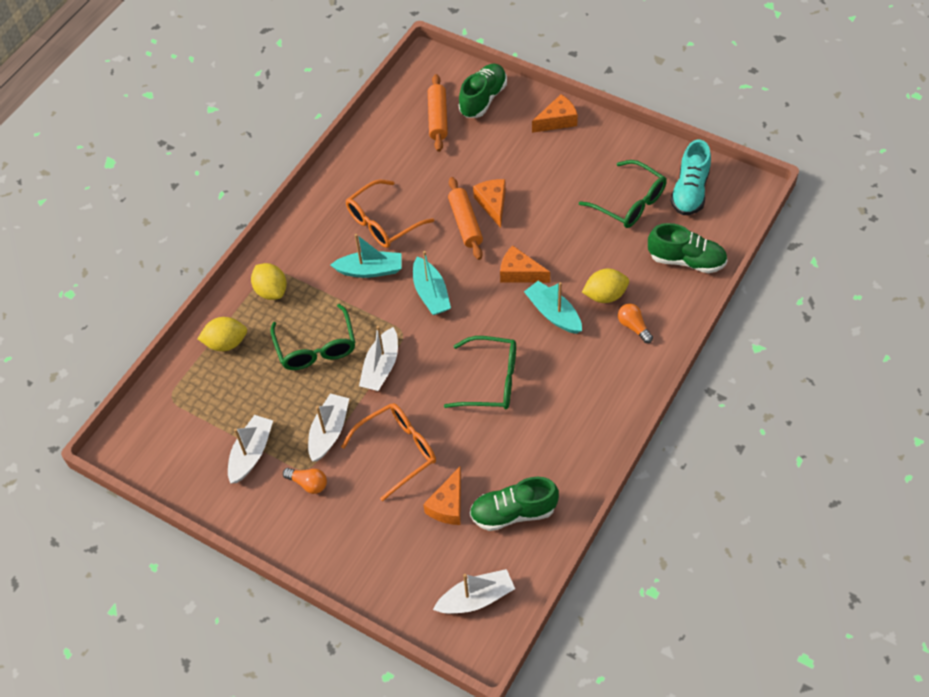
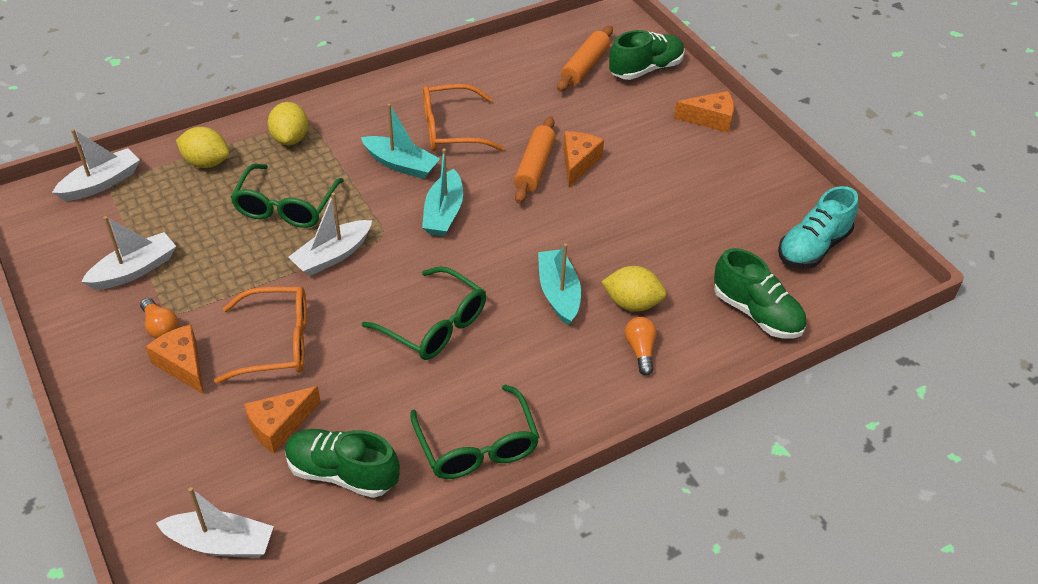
camera: 25 degrees right, 10 degrees down
(329, 432) = (226, 289): white boat -> white boat (101, 183)
(519, 273) = (554, 238): orange cheese -> orange cheese (183, 364)
(630, 203) = (732, 227): green glasses -> green glasses (477, 446)

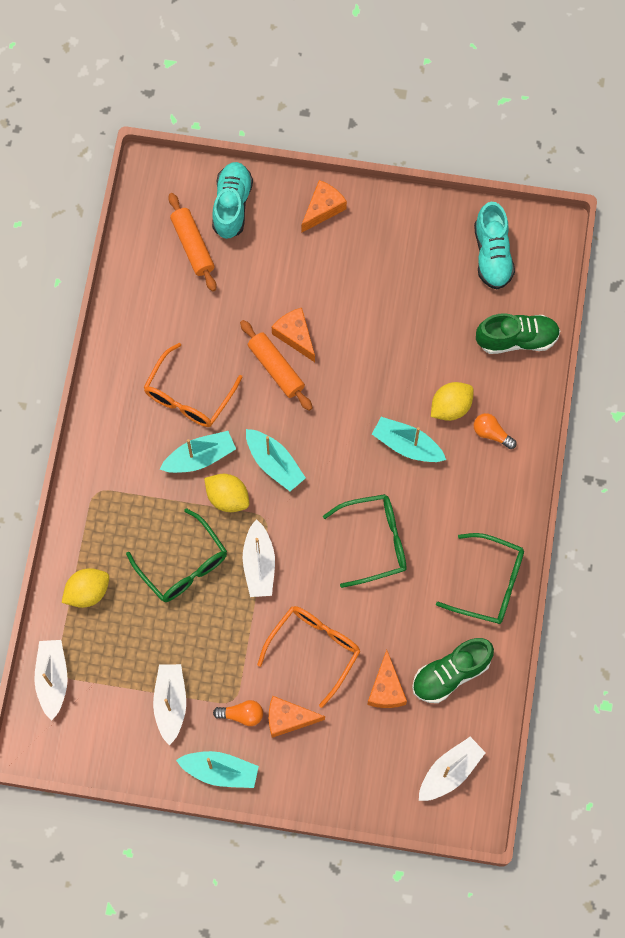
camera: 50 degrees left, 25 degrees up
(84, 343) = (220, 771): none -> turquoise boat
(290, 138) = (107, 516): yellow lemon -> yellow lemon (227, 498)
(645, 69) = (232, 205): green shoe -> turquoise shoe

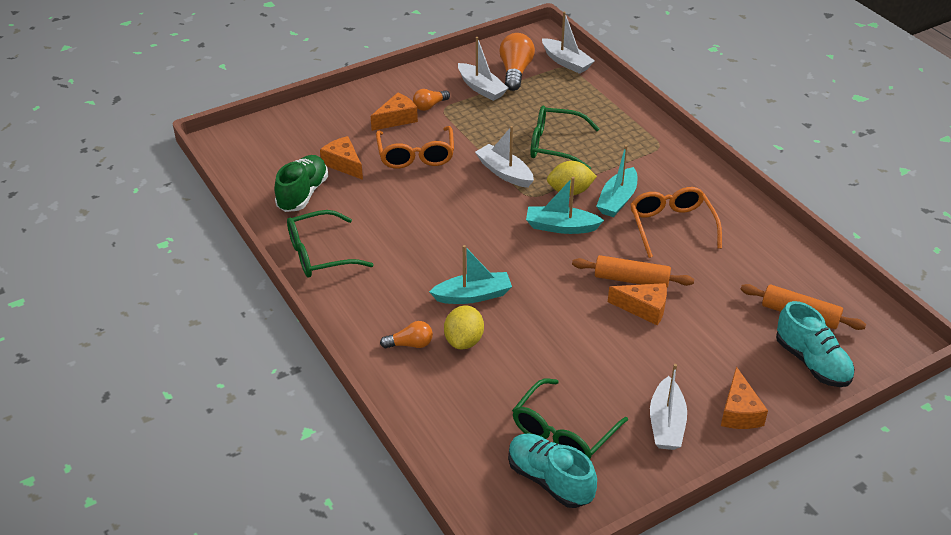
camera: 140 degrees right, 30 degrees down
(87, 592) = (598, 103): yellow lemon -> none
(115, 704) = (515, 72): none -> orange light bulb
(220, 771) = (414, 79): turquoise boat -> none
(375, 542) = (435, 228): green glasses -> green glasses (563, 432)
(450, 772) = (257, 151): white boat -> white boat (666, 423)
(517, 339) = (456, 426): green shoe -> none

